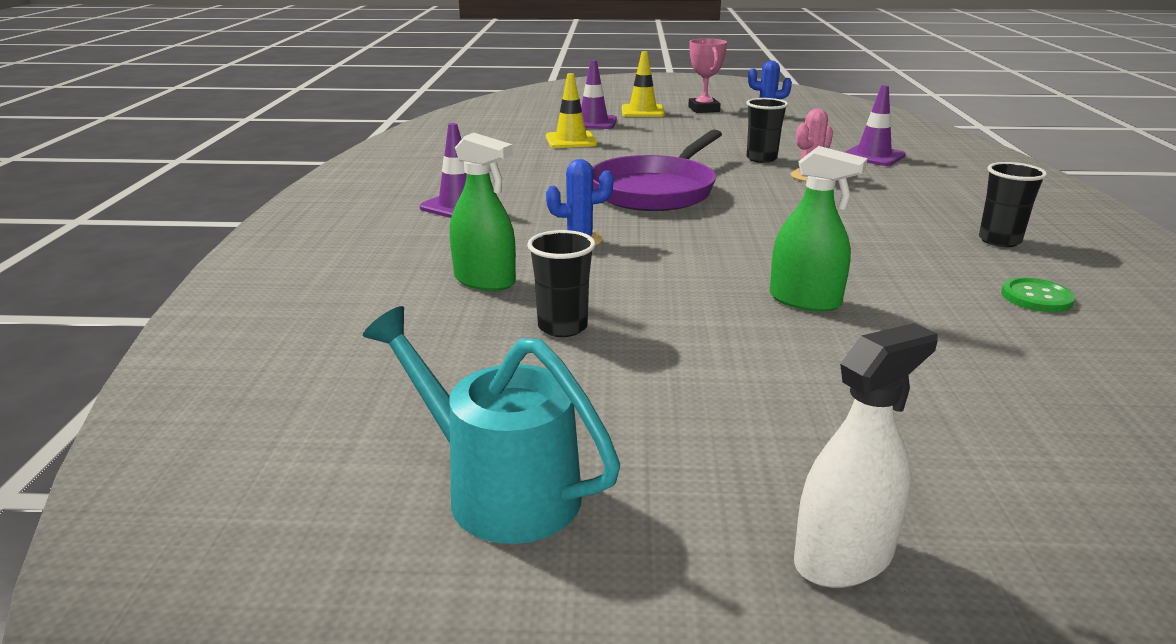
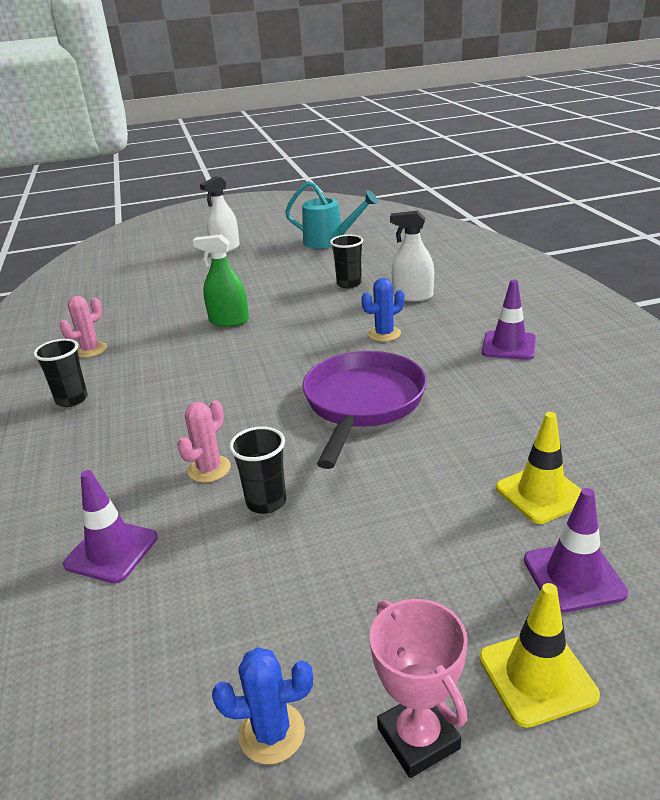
camera: 165 degrees right, 5 degrees up
(484, 281) = (412, 296): green spray bottle -> white spray bottle
(1036, 297) = (90, 350): green button -> pink cactus

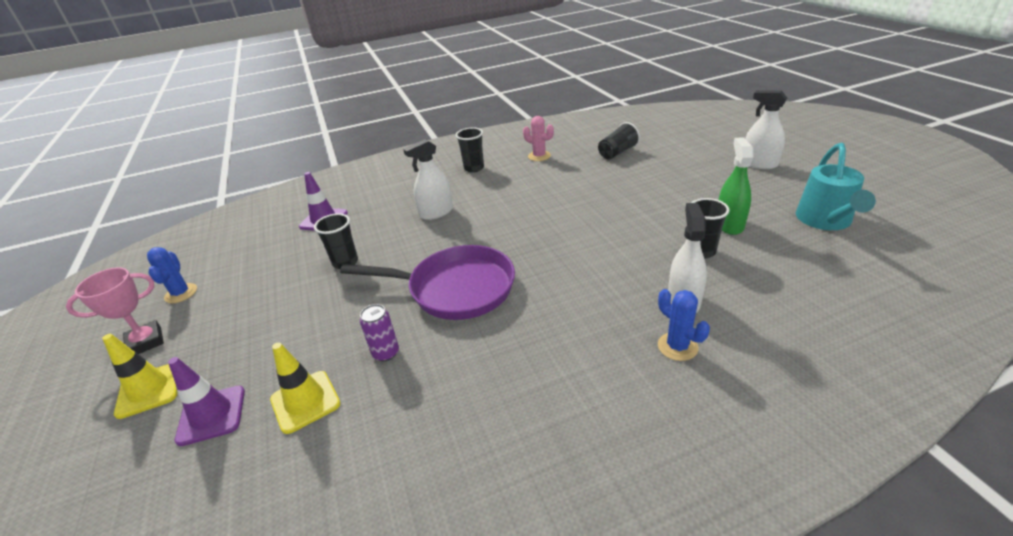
camera: 85 degrees right, 5 degrees up
(135, 304) = (617, 152): none -> black cup
(179, 426) = (436, 212): none -> white spray bottle
(209, 469) = (386, 234): pink cactus -> none
(229, 321) = (595, 199): green spray bottle -> green spray bottle (729, 224)
(384, 334) = (583, 288): blue cactus -> blue cactus (677, 346)
(464, 443) = (386, 353): none -> purple can
(509, 346) = (567, 386): purple traffic cone -> none

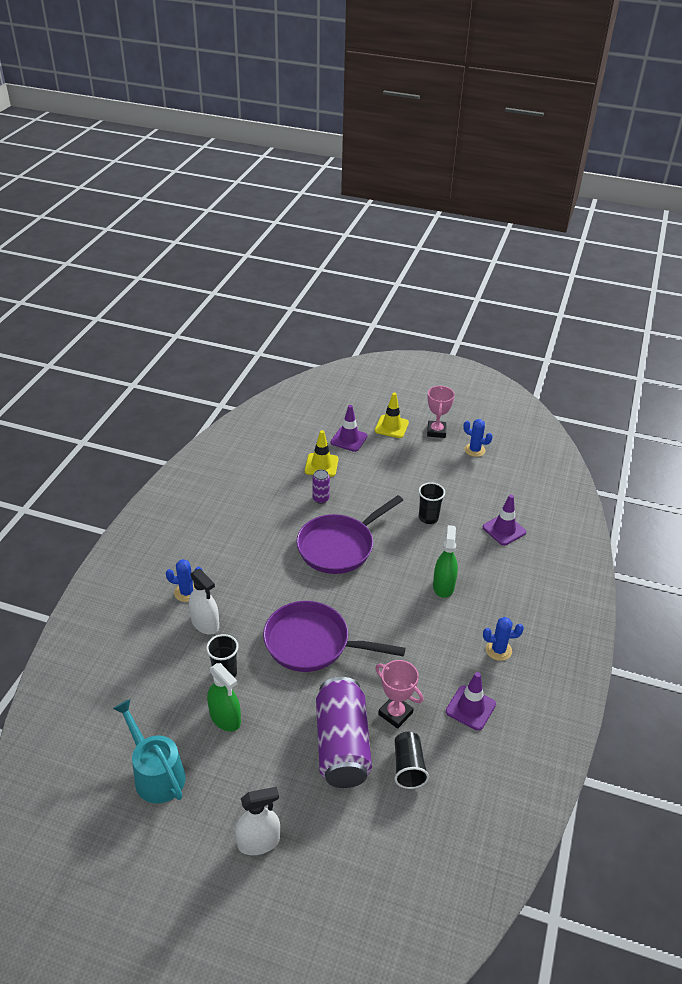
camera: 125 degrees right, 5 degrees up
(436, 212) = (443, 586): white spray bottle -> green spray bottle
(474, 168) = (498, 650): black cup -> blue cactus
(539, 156) = (470, 708): pink cactus -> purple traffic cone
(589, 173) = (395, 713): none -> pink trophy
(594, 232) = (312, 643): none -> purple pan
(648, 175) = (342, 745): none -> purple can

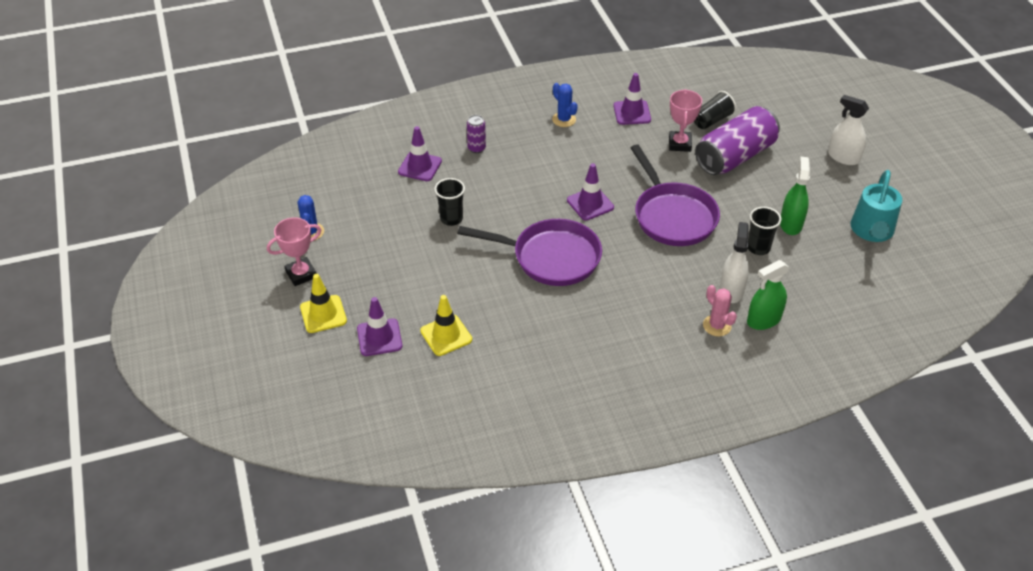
camera: 125 degrees left, 5 degrees up
(186, 592) = (717, 326): blue cactus -> pink cactus
(320, 499) = (500, 306): purple can -> purple can (476, 148)
(374, 601) = (590, 204): none -> purple traffic cone
(443, 586) = (529, 173): green spray bottle -> green spray bottle (763, 320)

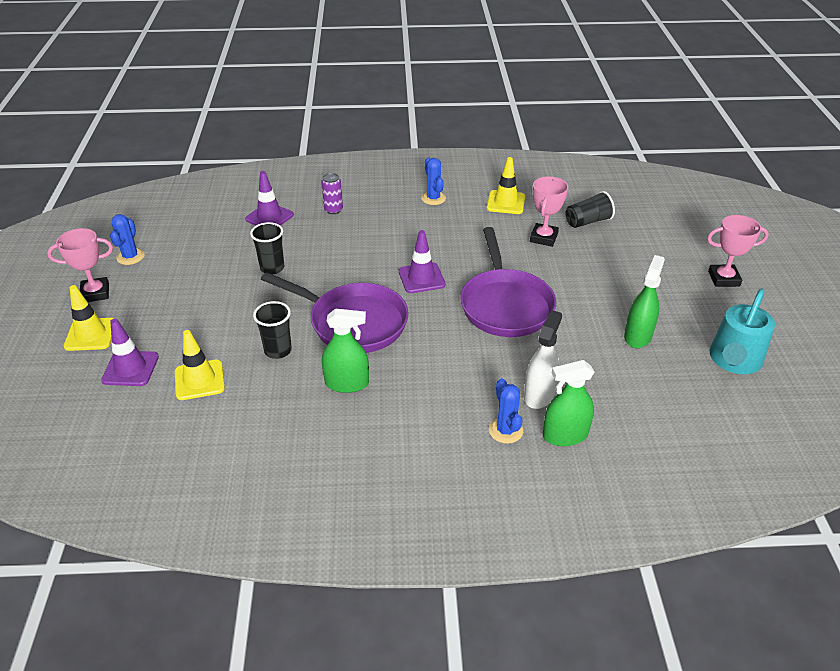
camera: 15 degrees right, 5 degrees down
(572, 312) = (347, 383): none -> green spray bottle
(632, 113) = (506, 202): purple traffic cone -> yellow traffic cone
(717, 326) = (505, 430): pink cactus -> blue cactus
(735, 156) = (599, 258): purple can -> none
(758, 248) = (590, 354): black cup -> black cup (278, 350)
(843, 157) = (723, 279): white spray bottle -> pink trophy

